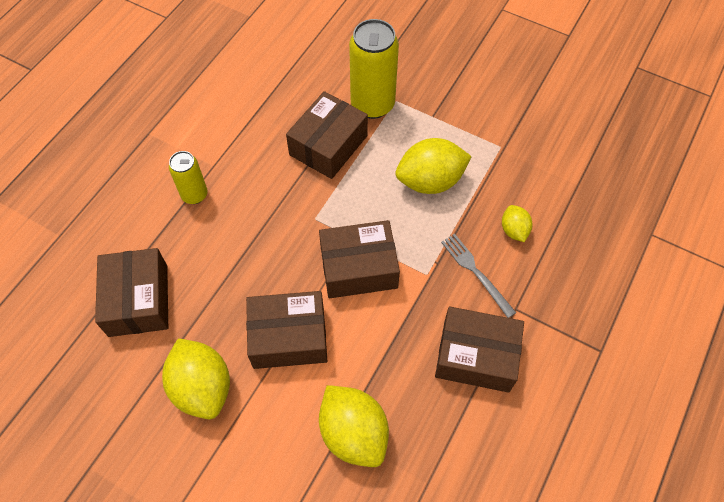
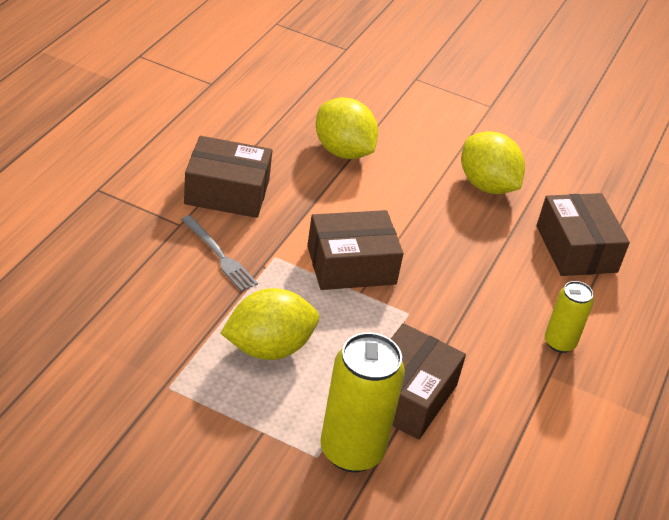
camera: 170 degrees right, 20 degrees down
(289, 337) = (415, 214): brown box -> none
(514, 230) = (168, 292): yellow lemon -> none

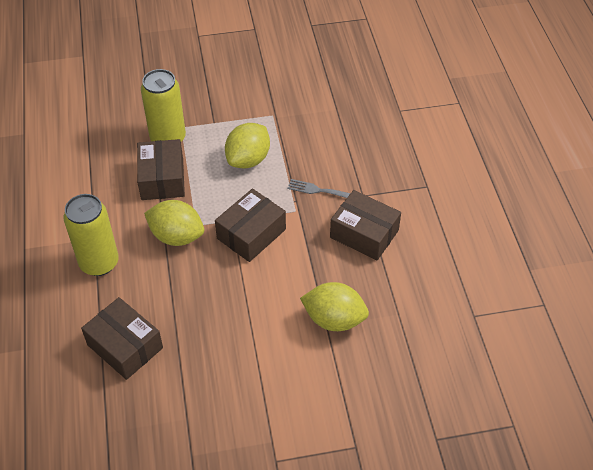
camera: 150 degrees right, 10 degrees up
(227, 192) = (364, 234): brown box -> brown box turned 60 degrees clockwise
(486, 185) = (219, 362): yellow lemon -> yellow lemon (177, 236)
(559, 343) = (99, 263): yellow can -> yellow can, size x1.75

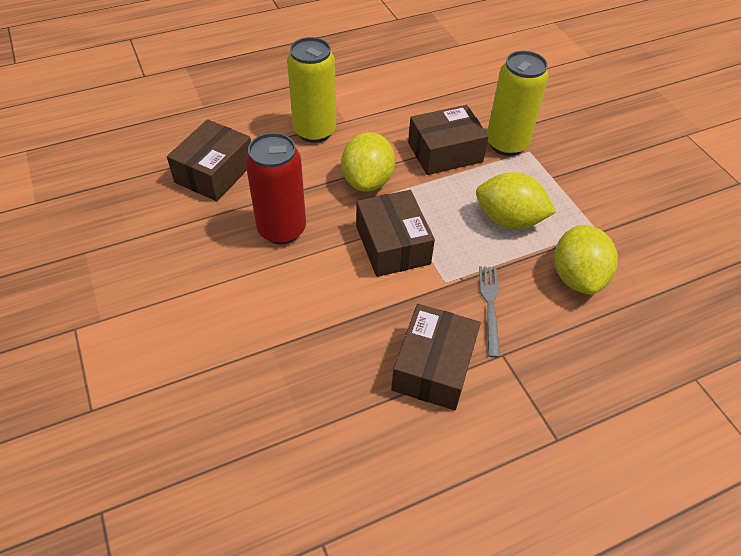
camera: 75 degrees right, 0 degrees up
(212, 303) = (282, 229): none -> red can
(251, 234) = (392, 245): brown box -> brown box turned 45 degrees clockwise
(334, 319) = (281, 354): yellow lemon -> yellow lemon (577, 277)

